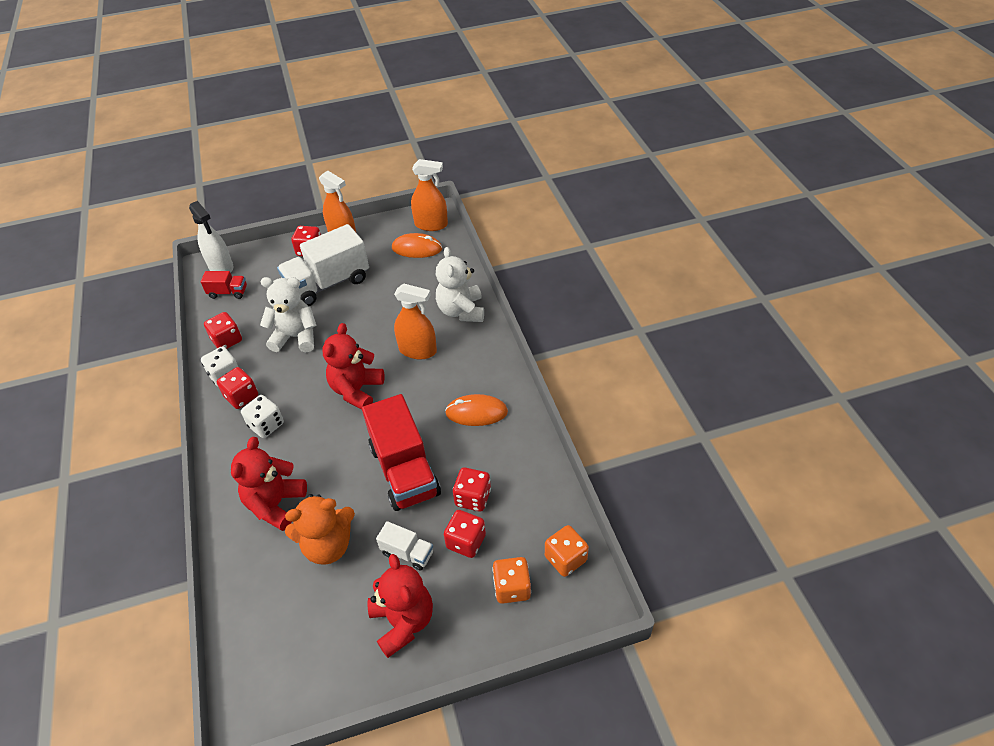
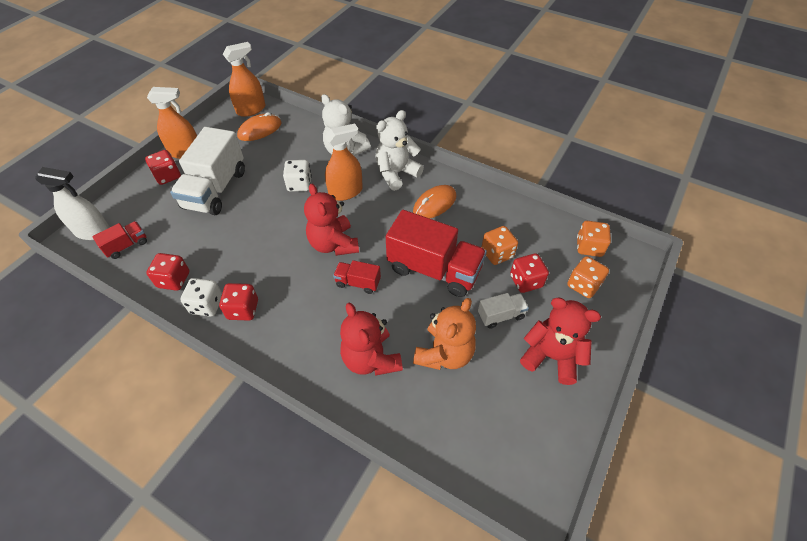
camera: 45 degrees left, 5 degrees up
(266, 425) = (291, 314): white dice -> white dice (299, 184)
(296, 337) = (235, 240): white teddy bear -> white teddy bear (396, 173)
(336, 436) = (358, 283): none -> red truck
(473, 498) = (497, 253): red dice -> orange dice

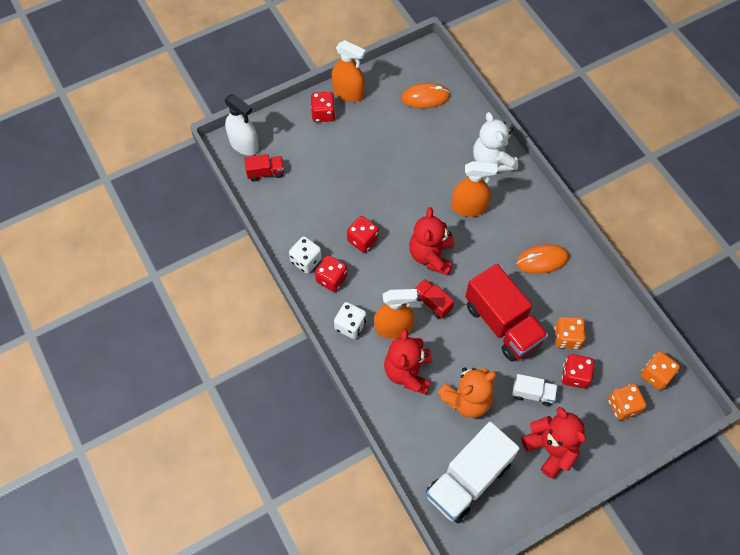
camera: 30 degrees right, 10 degrees up
(174, 280) = (290, 224): red dice -> red dice (362, 240)
(215, 189) = (357, 149): white truck -> white truck (468, 479)
(251, 109) = (428, 68): orange spray bottle -> orange spray bottle (393, 328)
(299, 184) = (432, 179): white dice -> white dice (350, 325)
(396, 173) = (526, 210): white teddy bear -> none

